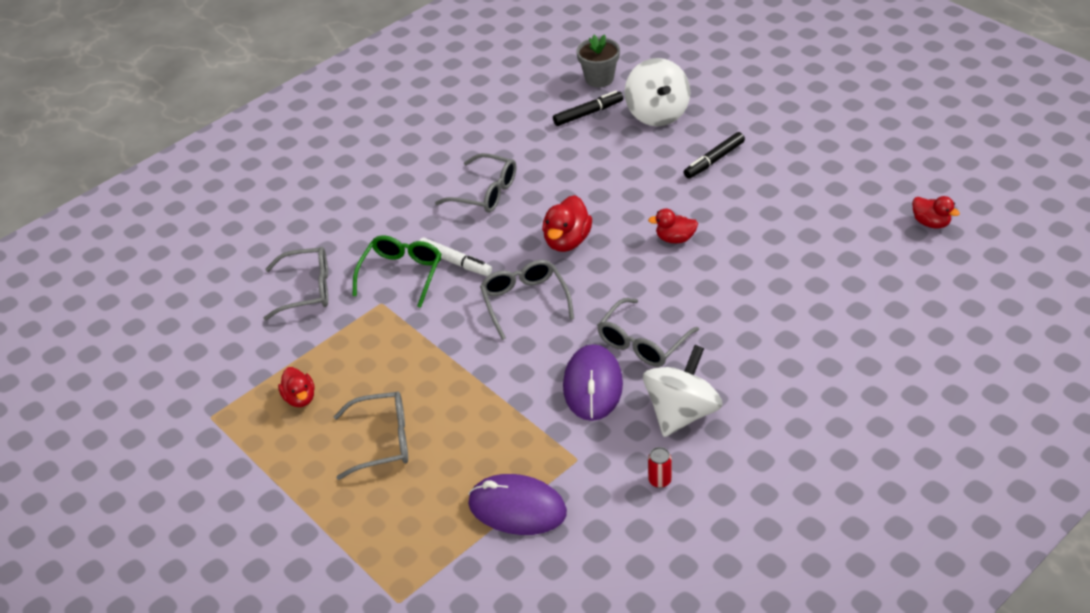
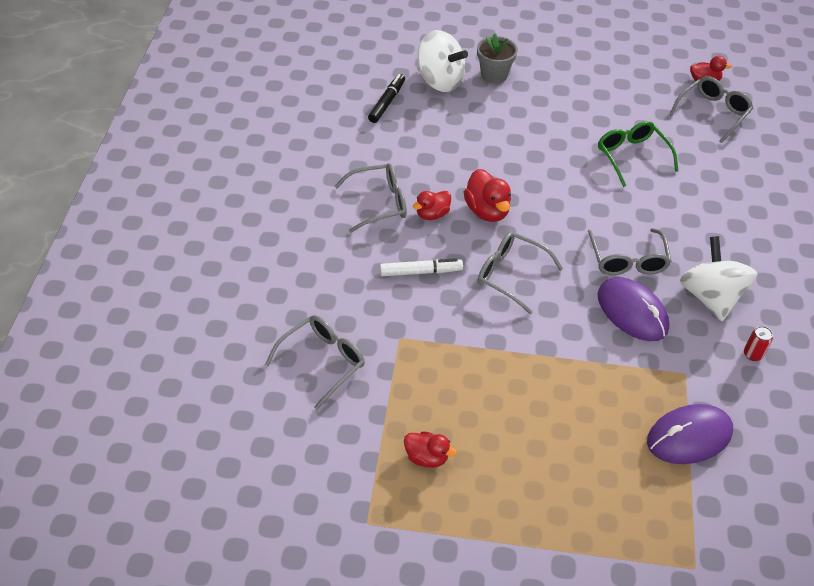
camera: 45 degrees left, 5 degrees up
(382, 441) = (534, 450): grey glasses -> grey glasses (712, 113)
(401, 274) = (389, 305): green glasses -> green glasses (632, 157)
(599, 78) = (364, 71): grey flower pot -> grey flower pot (494, 75)
(675, 238) = (560, 171): red duck -> red duck (432, 214)
(714, 160) = (520, 99): black marker -> none

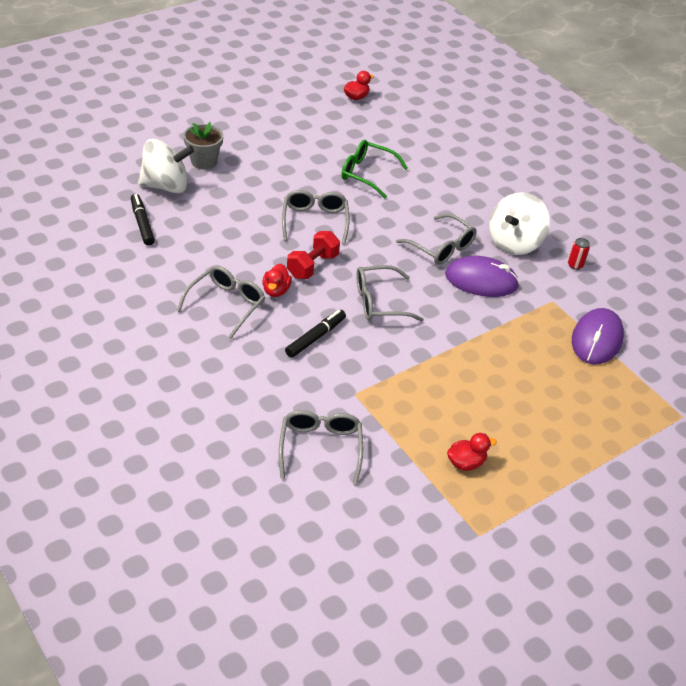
camera: 45 degrees left, 5 degrees down
(420, 272) = (315, 337): white marker -> black marker
(487, 211) = (312, 266): red duck -> red dumbbell
(710, 297) = (514, 243): white spinning top -> white spinning top turned 90 degrees counterclockwise
(712, 113) = (385, 117): grey glasses -> grey glasses (315, 221)

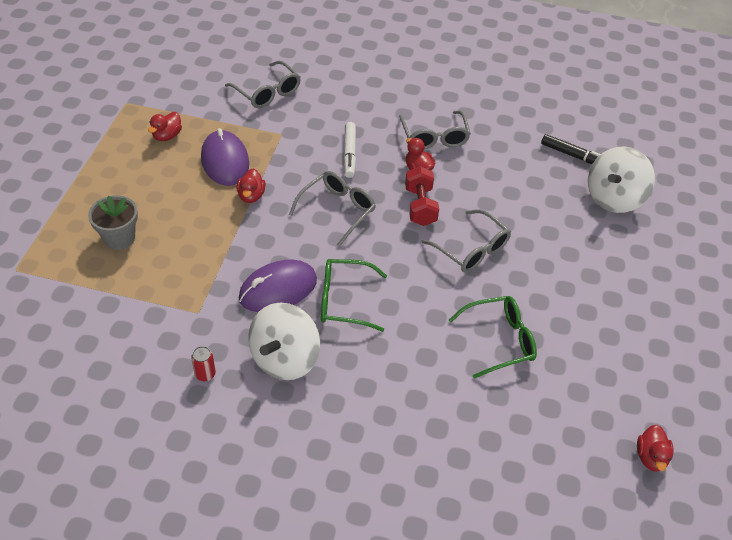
camera: 140 degrees right, 5 degrees up
(204, 161) = (630, 243): grey flower pot -> grey flower pot (119, 238)
(315, 337) = (349, 153): black marker -> white marker
(438, 356) = (251, 196): none -> red duck
(441, 247) = (344, 301): grey glasses -> green glasses
(514, 243) = (285, 358): white spinning top -> white spinning top turned 150 degrees counterclockwise
(596, 339) = (131, 297): purple mouse -> purple mouse (225, 161)

